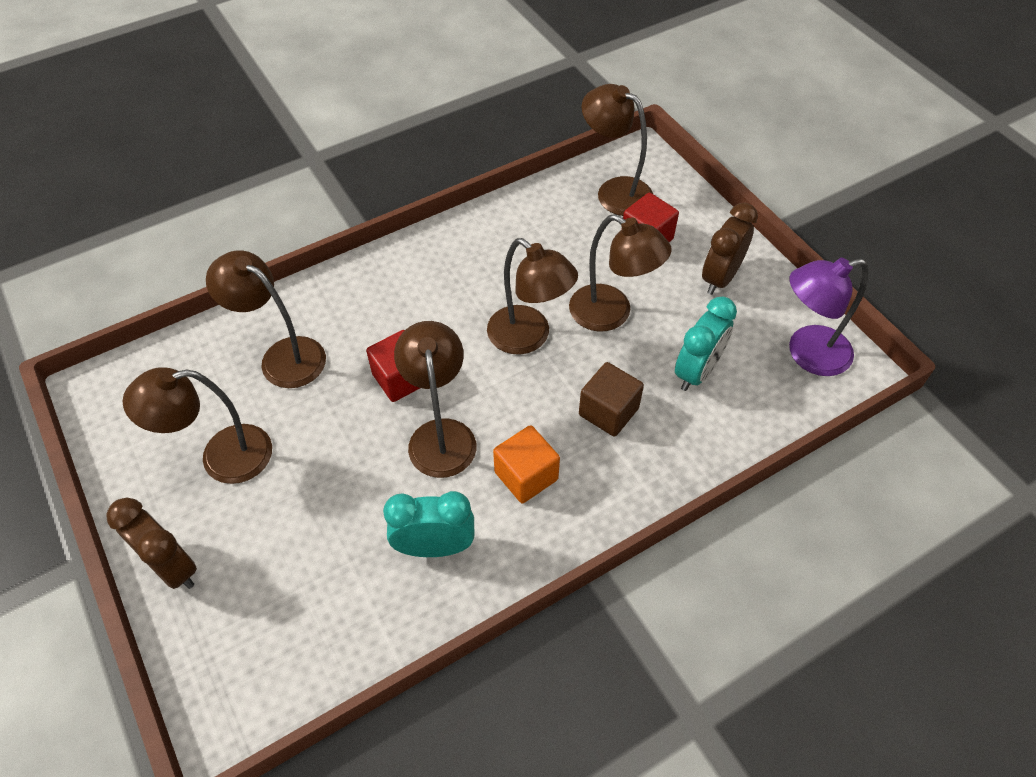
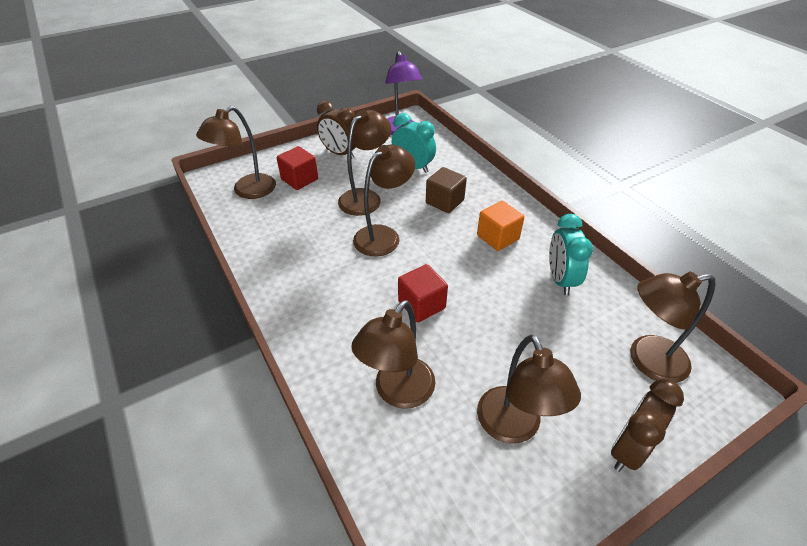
camera: 90 degrees left, 10 degrees down
(440, 435) = (471, 279): brown lamp -> brown lamp (647, 361)

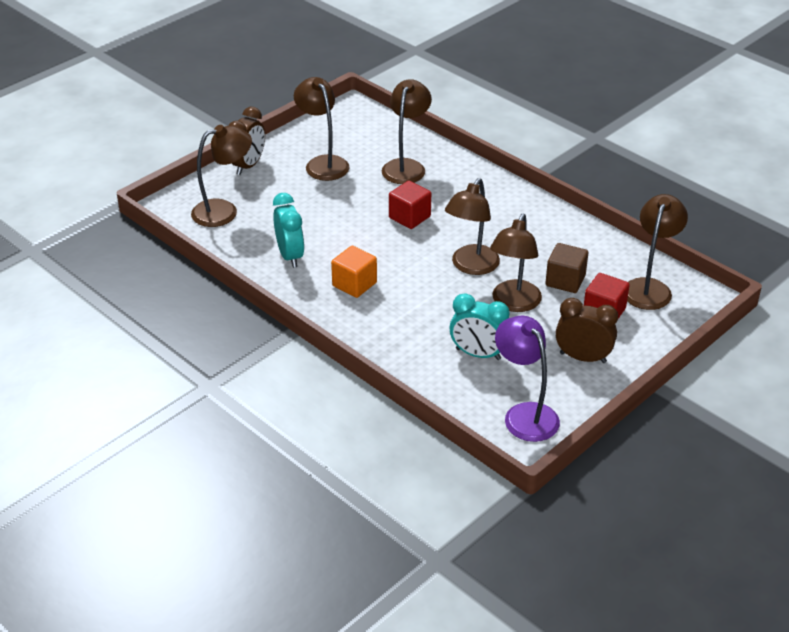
camera: 165 degrees right, 5 degrees down
(444, 201) = (422, 314): brown cube -> brown cube (565, 280)

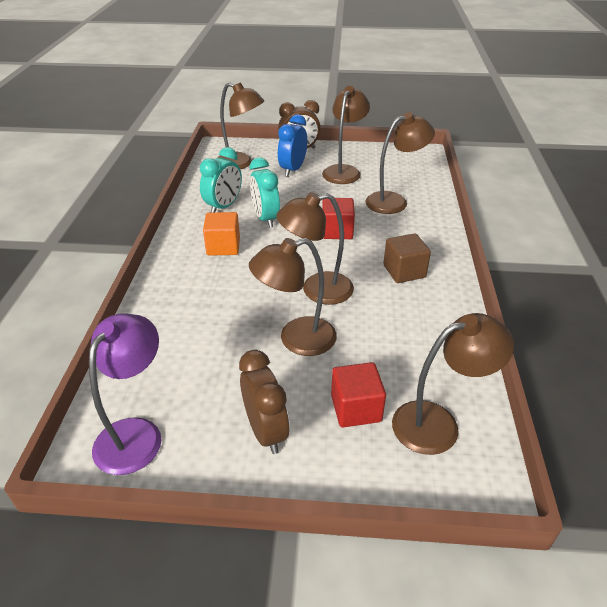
camera: 50 degrees right, 0 degrees up
(280, 188) = (293, 170): none -> blue clock
(478, 354) = (200, 354): turquoise clock -> turquoise clock (265, 219)
(565, 280) = (369, 355): brown cube -> brown cube (404, 271)

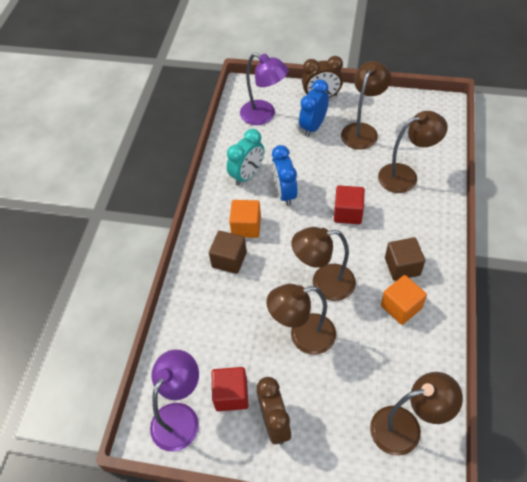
camera: 10 degrees right, 15 degrees up
(203, 275) = (229, 259): none -> brown cube
(240, 163) = (264, 115): brown lamp -> purple lamp
(265, 219) = (284, 193): turquoise clock -> blue clock
(356, 408) = (344, 408): red cube -> red cube (231, 395)
(409, 306) = (401, 307): none -> orange cube

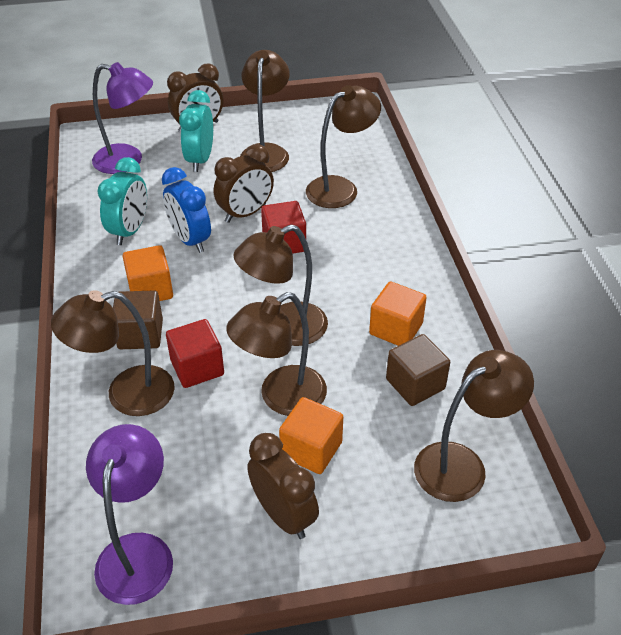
camera: 25 degrees left, 10 degrees down
(207, 302) = (126, 394): none -> brown lamp
(231, 395) = (206, 499): red cube -> red cube (197, 367)
(309, 382) = (311, 449): none -> orange cube
(313, 126) = (200, 160): blue clock -> turquoise clock
(329, 181) = (245, 213): none -> brown clock
(402, 266) = (378, 284): brown cube -> brown cube (415, 384)

